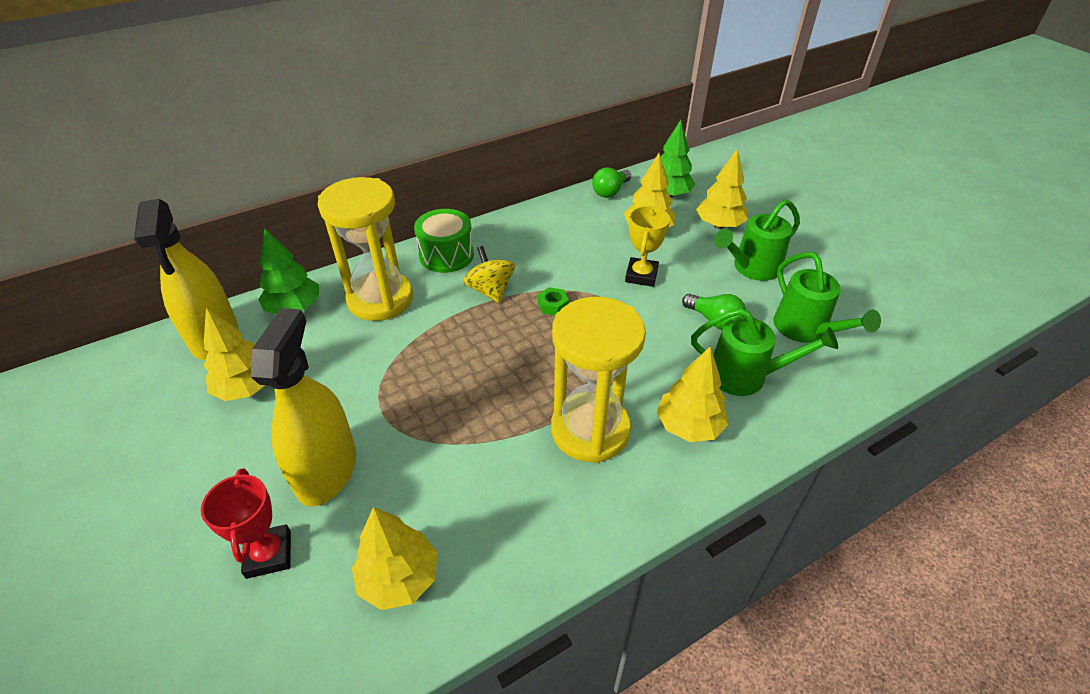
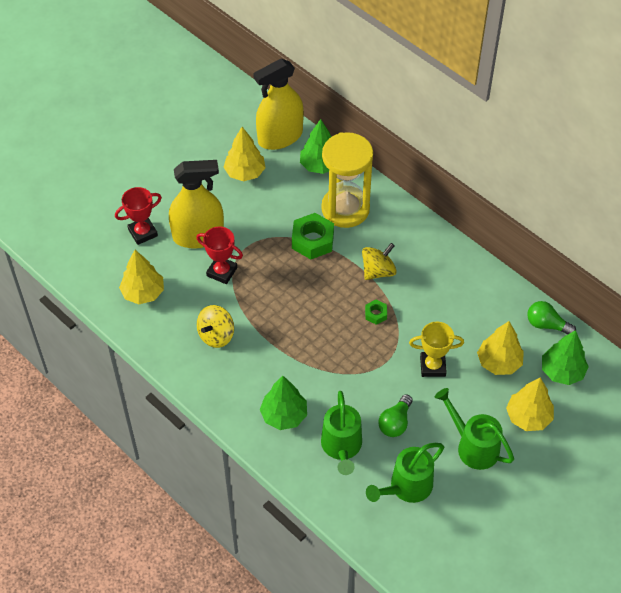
camera: 75 degrees right, 10 degrees up
(412, 339) = (312, 240): none -> green nut
(412, 452) = (222, 272): none -> red trophy
(446, 255) = (409, 232): green drum -> none
(527, 482) = (216, 335): none -> yellow spinning top
(590, 430) = (264, 360): yellow hourglass -> none
(689, 426) = (284, 415): yellow tree -> green tree

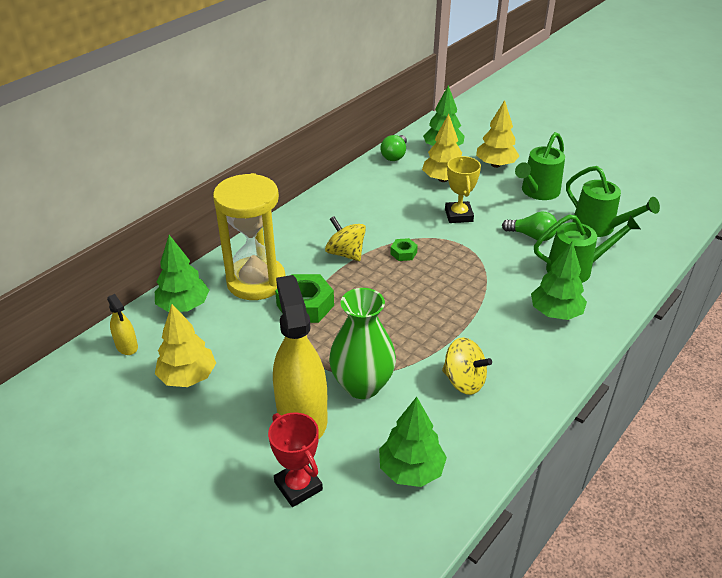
camera: 95 degrees left, 15 degrees down
(143, 293) = (411, 470): yellow tree -> green tree
(222, 272) = (362, 385): red trophy -> green vase
(280, 137) = (127, 346): yellow spray bottle -> yellow spray bottle, size x0.45

